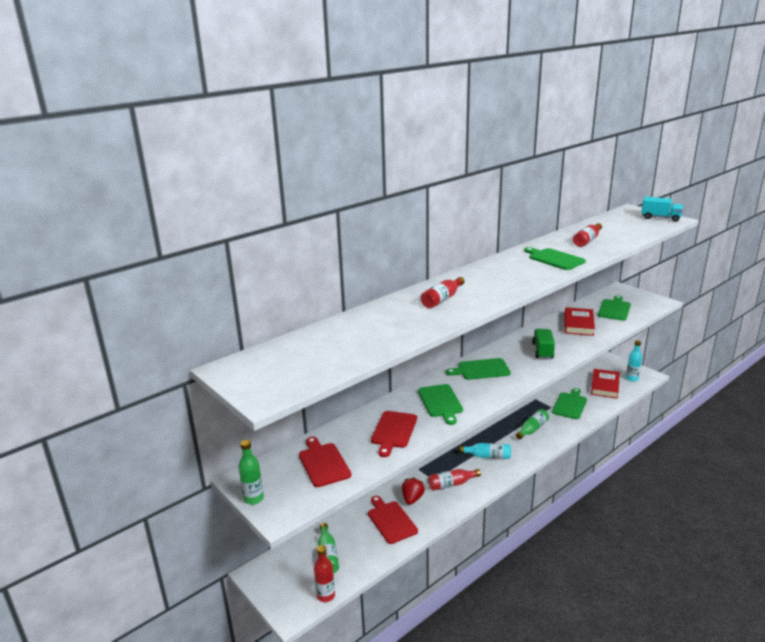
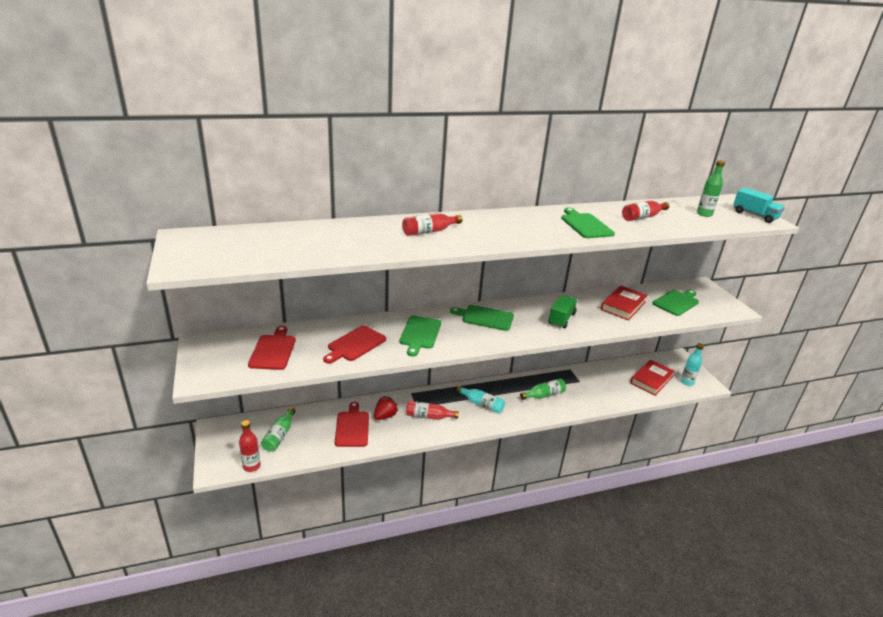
camera: 20 degrees right, 5 degrees up
(253, 499) = (194, 359): green bottle -> green bottle (704, 214)
(570, 405) = (600, 385): green cutting board -> none

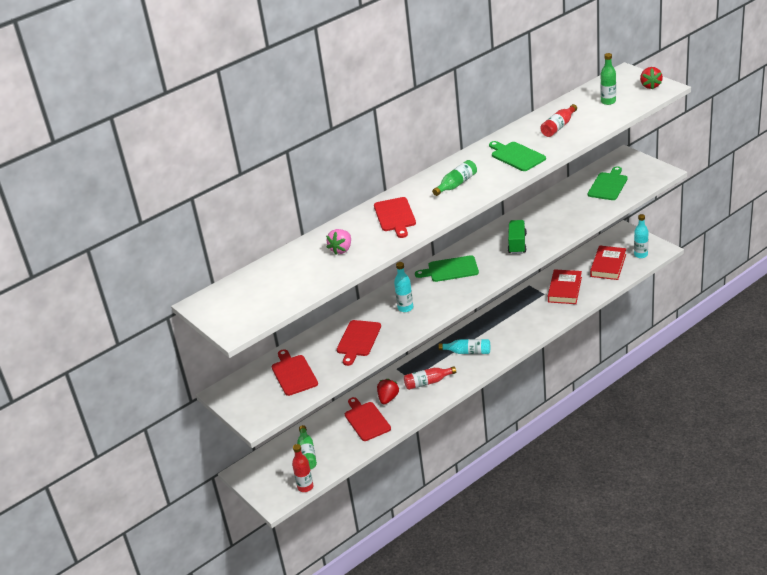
camera: 15 degrees left, 5 degrees up
(353, 239) = (341, 249): none -> pink strawberry
(420, 334) = (405, 308): green cutting board -> turquoise bottle
(429, 231) = (395, 216): red bottle -> red cutting board
(544, 395) = (518, 320): green bottle -> green bottle (456, 184)
(623, 306) = (563, 208): red book -> red book (564, 289)
(754, 215) = (650, 86): turquoise truck -> red strawberry

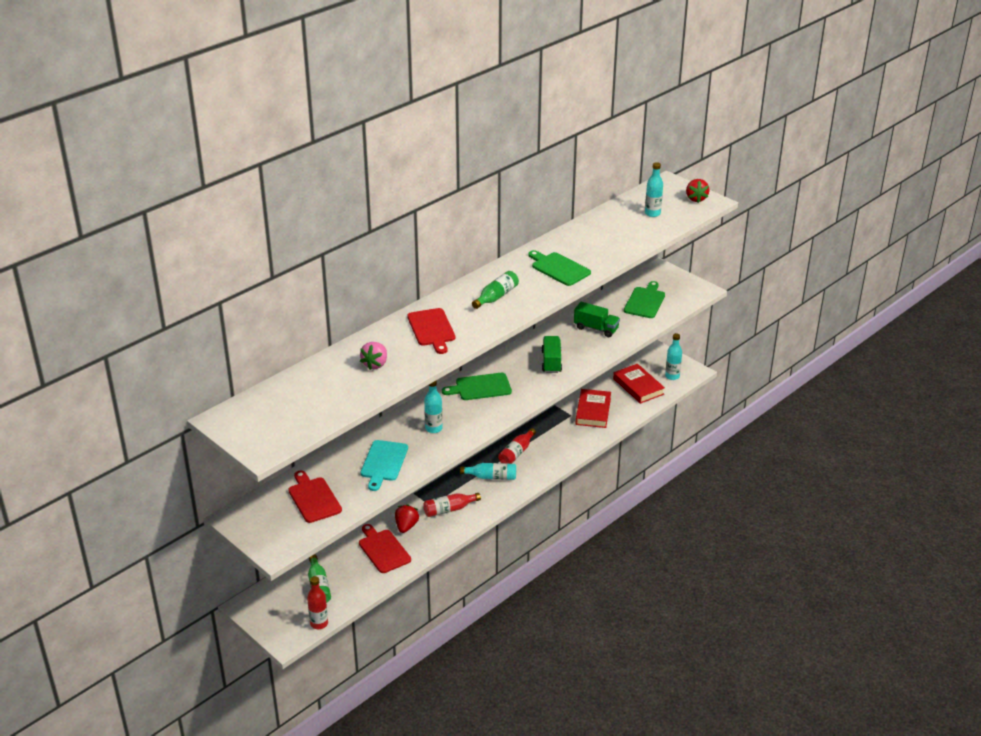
camera: 10 degrees left, 0 degrees up
(358, 340) = (383, 463): red cutting board -> turquoise cutting board
(558, 127) = (602, 238): red bottle -> red bottle (516, 453)
(560, 212) = (596, 328): none -> green truck
(608, 101) = (652, 213): green bottle -> turquoise bottle
(608, 265) = (638, 386): red book -> red book turned 45 degrees counterclockwise

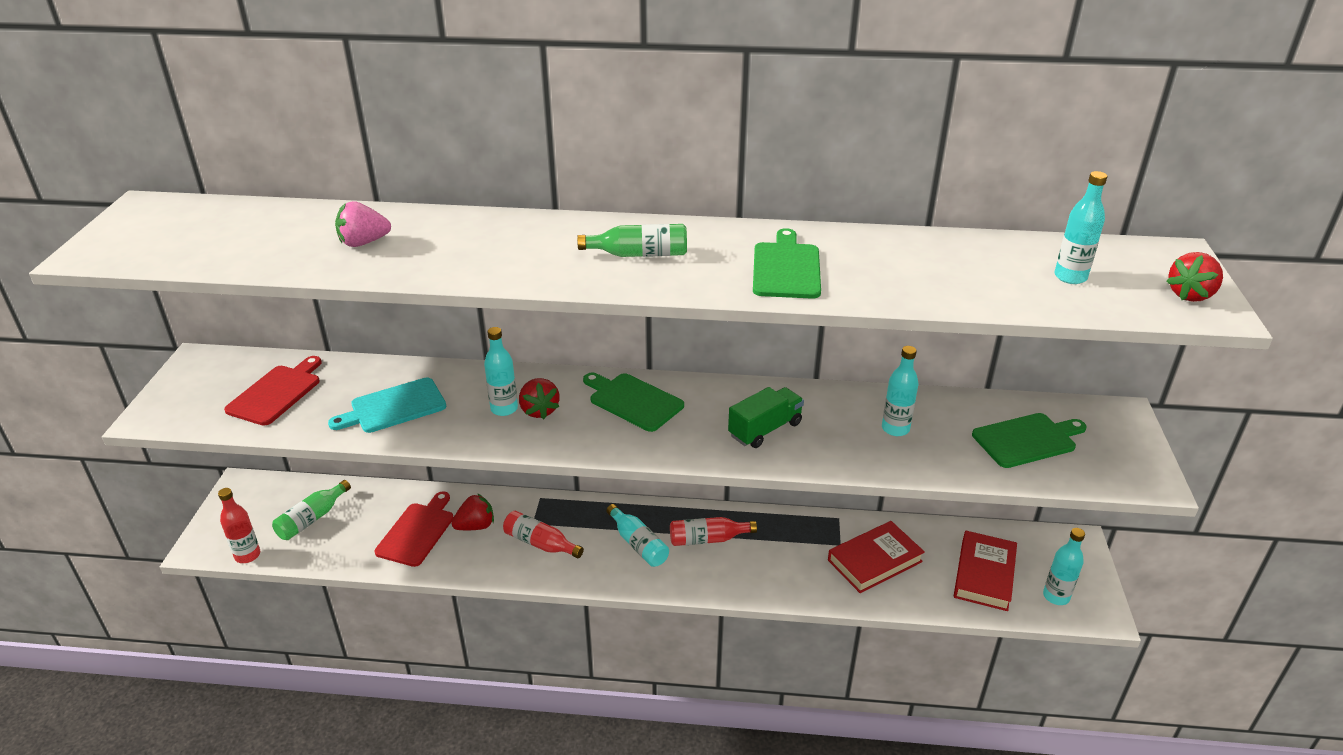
camera: 50 degrees right, 0 degrees up
(431, 329) = (495, 244): red cutting board -> none
(450, 418) = (539, 410): none -> red strawberry
(596, 328) = (895, 429): green truck -> turquoise bottle

